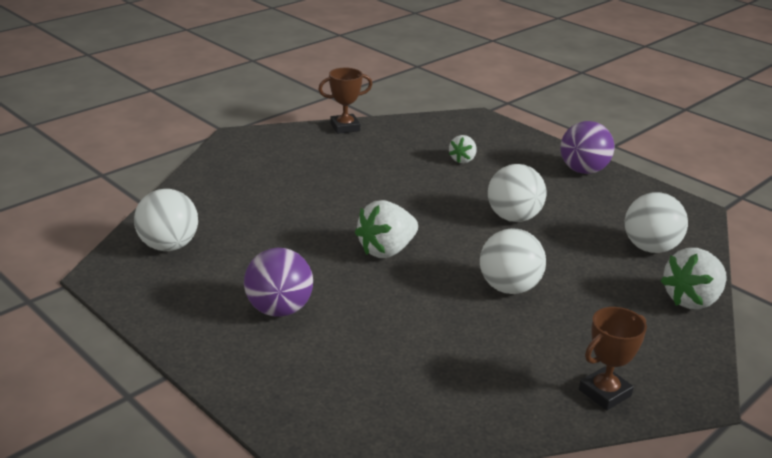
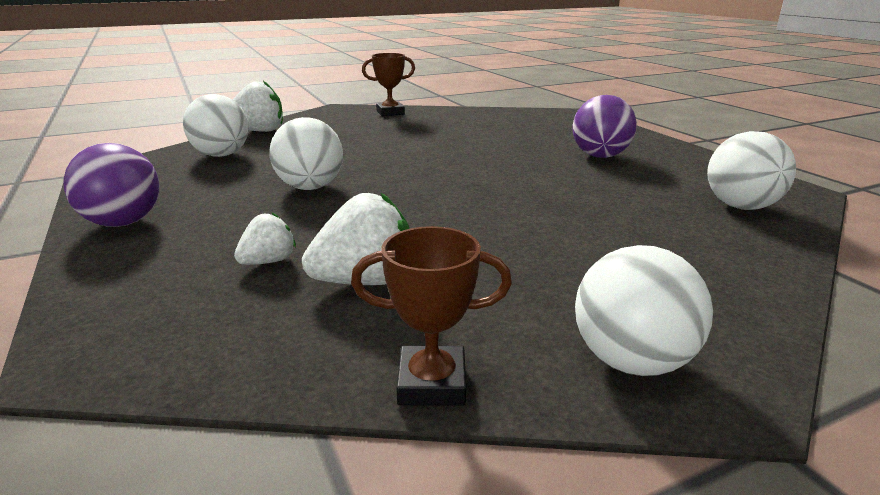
camera: 160 degrees left, 5 degrees down
(386, 250) = (481, 178): white strawberry -> white strawberry (365, 281)
(509, 288) = (390, 148): white ball -> white ball (631, 361)

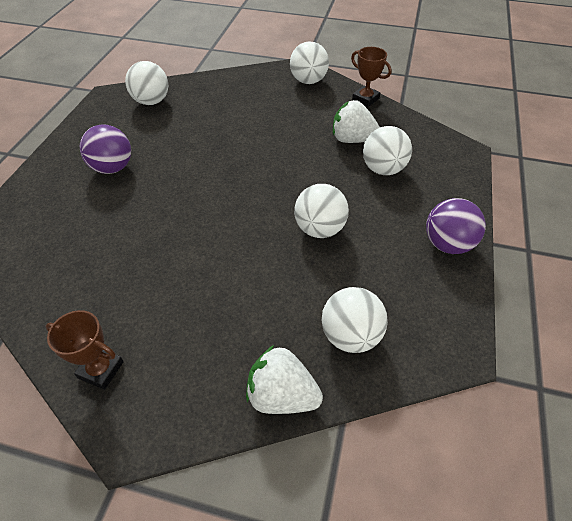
camera: 140 degrees left, 25 degrees up
(268, 262) = (383, 169): white strawberry -> white ball

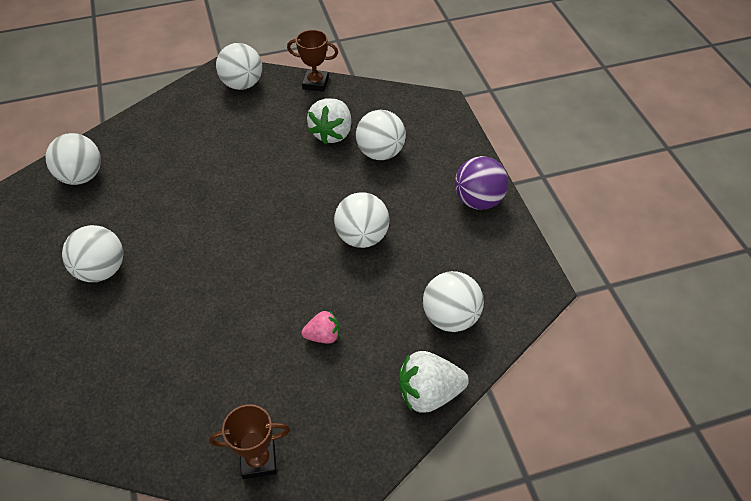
camera: 30 degrees left, 0 degrees up
(112, 168) = (101, 270): purple ball -> white ball
(228, 294) = (323, 336): none -> pink strawberry
(352, 139) = (332, 133): white strawberry -> white strawberry turned 60 degrees counterclockwise

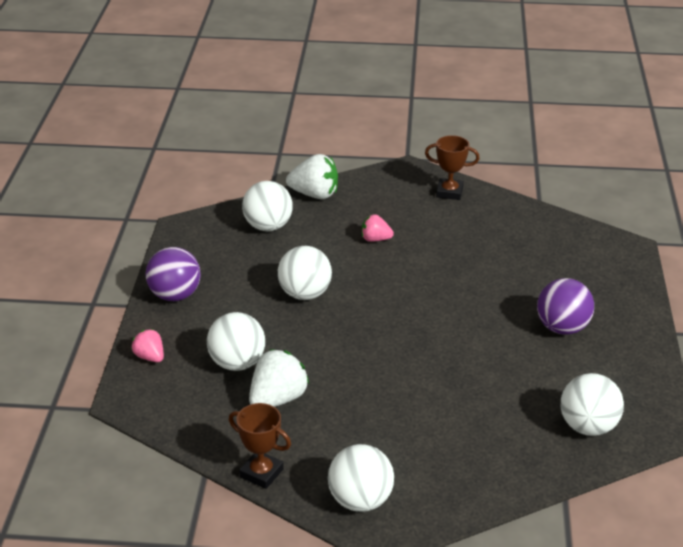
camera: 160 degrees left, 15 degrees down
(101, 270) = (562, 328): white ball -> purple ball
(452, 139) = (150, 357): none -> pink strawberry

